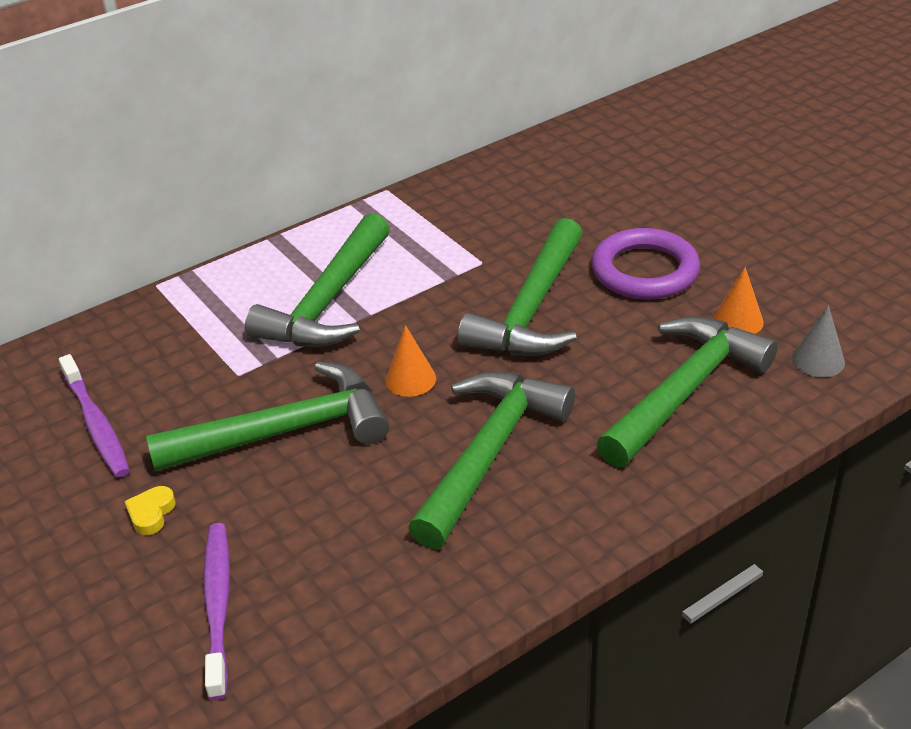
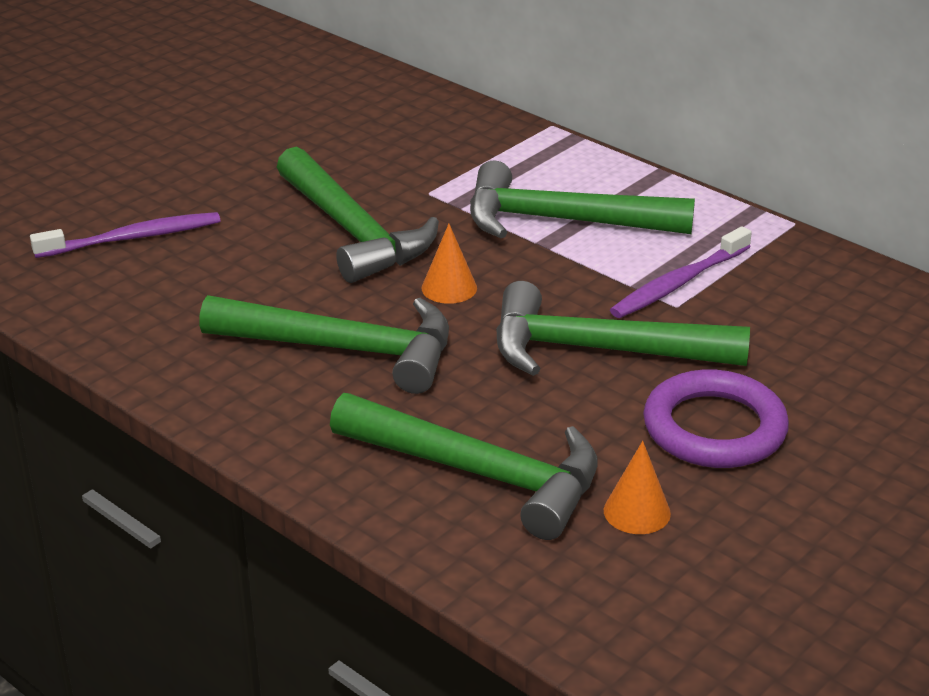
camera: 75 degrees right, 5 degrees down
(96, 424) = (342, 140): purple toothbrush -> purple toothbrush (679, 283)
(151, 513) = (235, 188): yellow heart -> none
(818, 360) = (576, 584): grey cone -> none

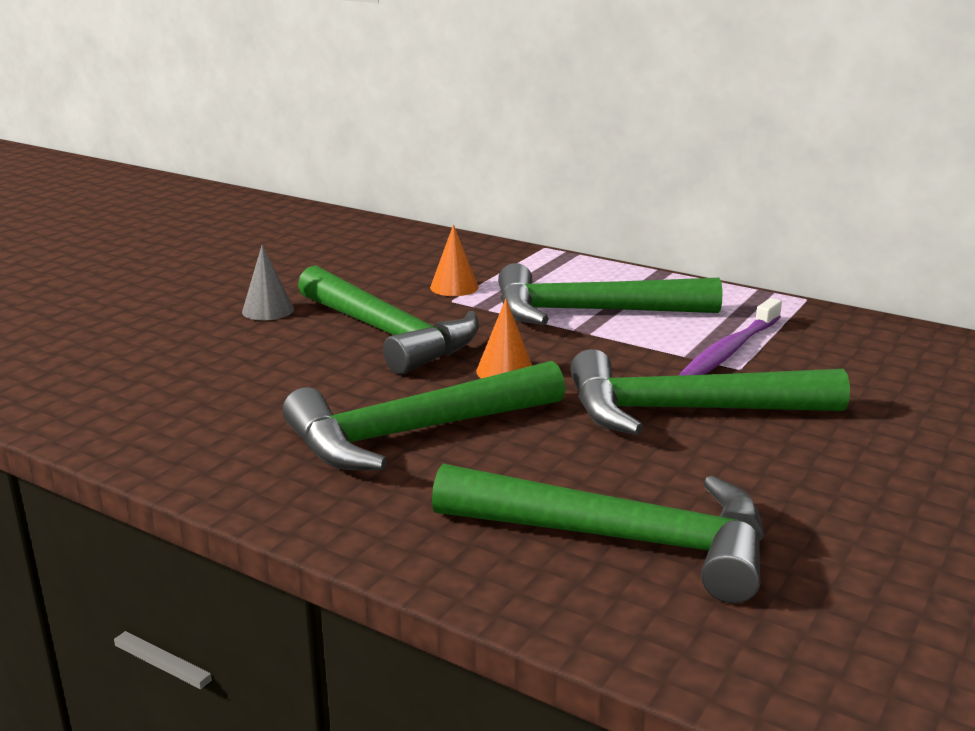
camera: 10 degrees left, 10 degrees down
(132, 238) = (156, 355): purple toothbrush -> none
(245, 190) = (268, 310): none -> grey cone
(344, 349) = (415, 432): green hammer -> green hammer turned 150 degrees clockwise
(637, 512) = (820, 561): orange cone -> orange cone (454, 287)
(714, 428) = (848, 469): purple ring -> none

